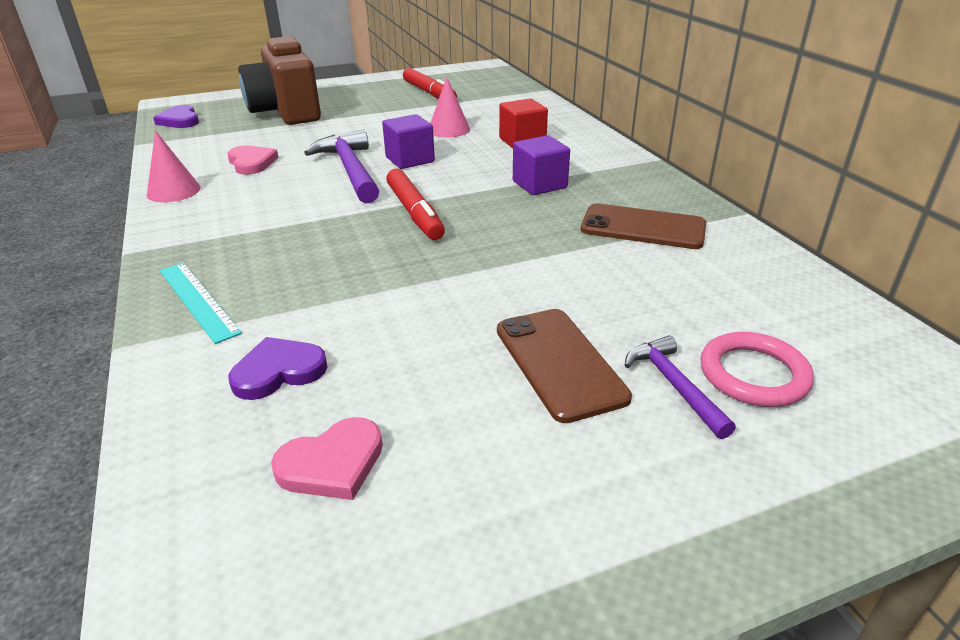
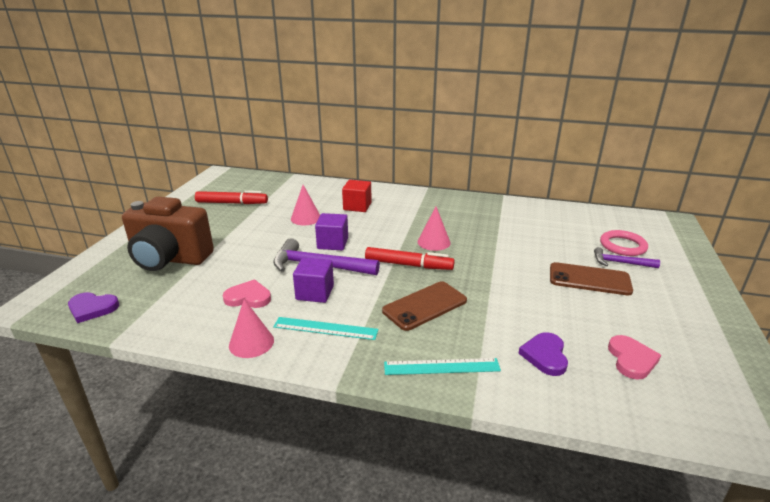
camera: 55 degrees left, 5 degrees down
(226, 214) = (325, 328): none -> turquoise ruler
(498, 209) = (434, 242): none -> pink cone
(539, 184) = (418, 222): purple cube -> purple cube (315, 293)
(643, 227) = (492, 218): brown phone -> brown phone (424, 306)

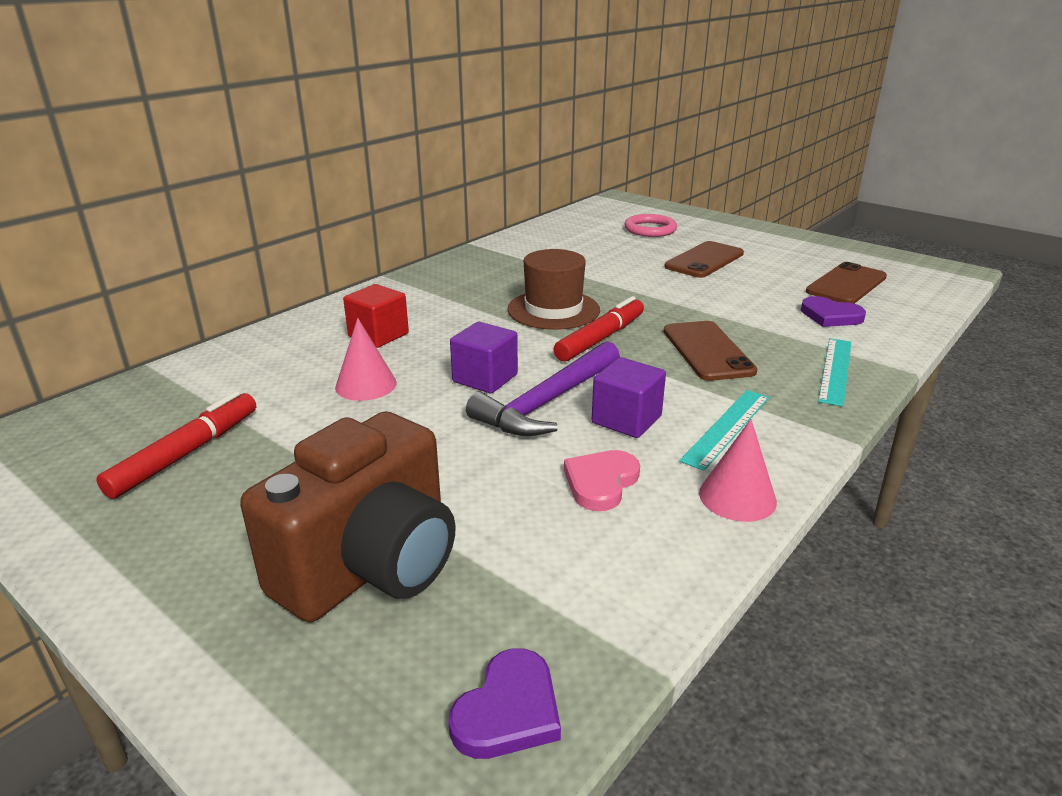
camera: 65 degrees left, 0 degrees up
(434, 242) = (553, 310): pink cone -> brown hat
(620, 263) = (682, 240): purple hammer -> none
(631, 359) = (846, 284): pink heart -> brown phone

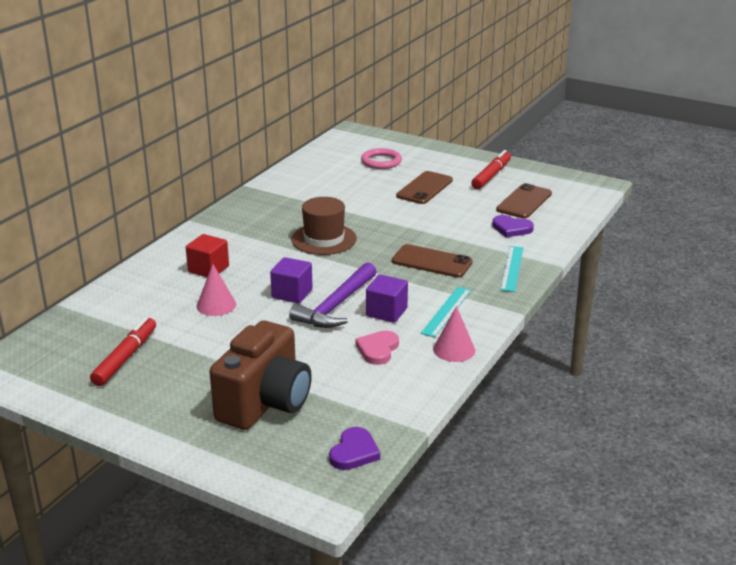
camera: 10 degrees left, 0 degrees up
(601, 338) = (361, 259): red marker -> red marker (491, 175)
(707, 351) = (431, 262): brown phone -> brown phone turned 45 degrees counterclockwise

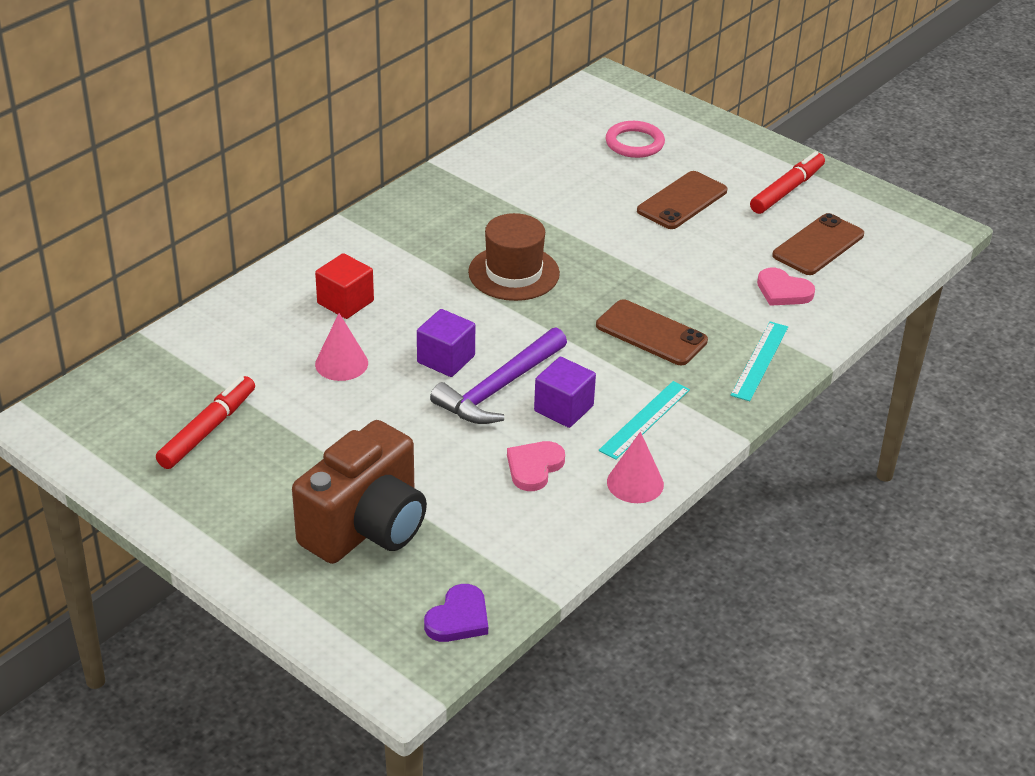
camera: 10 degrees right, 10 degrees up
(511, 228) = (783, 291): purple heart -> pink heart

